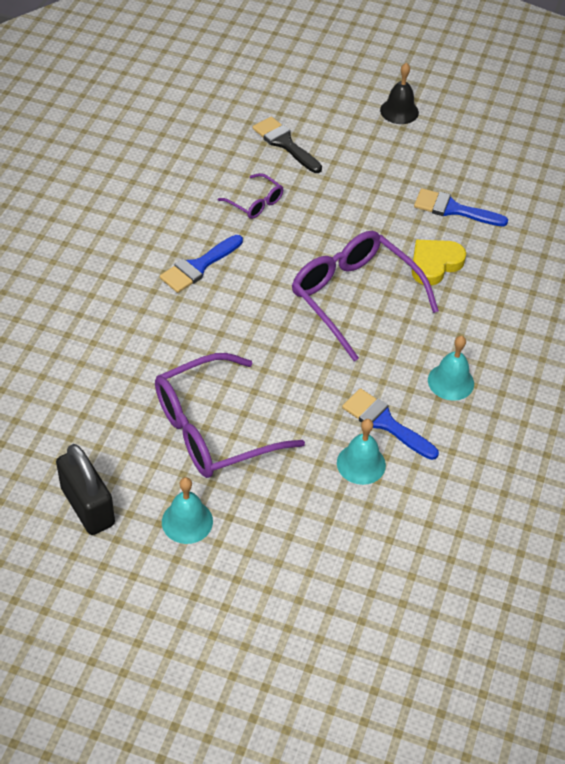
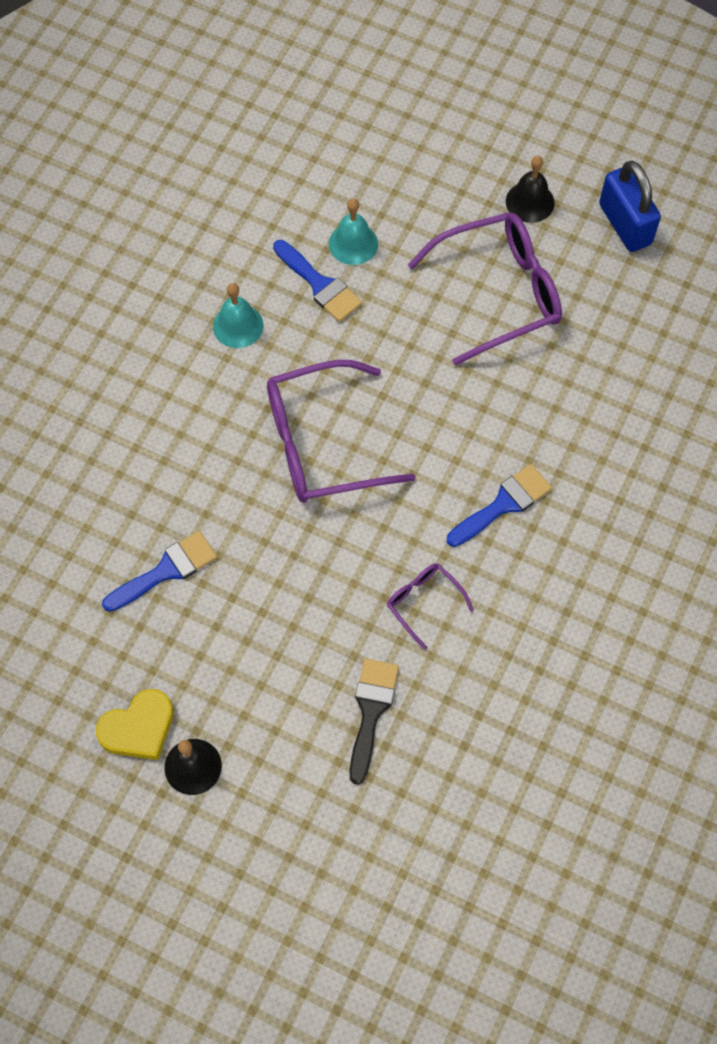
camera: 170 degrees left, 15 degrees up
(87, 506) = (625, 224): black padlock -> blue padlock
(187, 521) = (530, 202): turquoise bell -> black bell
(284, 143) = (371, 711): black brush -> black brush turned 135 degrees counterclockwise
(354, 297) = (322, 444): purple glasses -> purple glasses turned 105 degrees clockwise
(435, 264) = (213, 484): yellow heart -> yellow heart (138, 728)
(453, 209) = (166, 570): blue brush -> blue brush turned 60 degrees counterclockwise

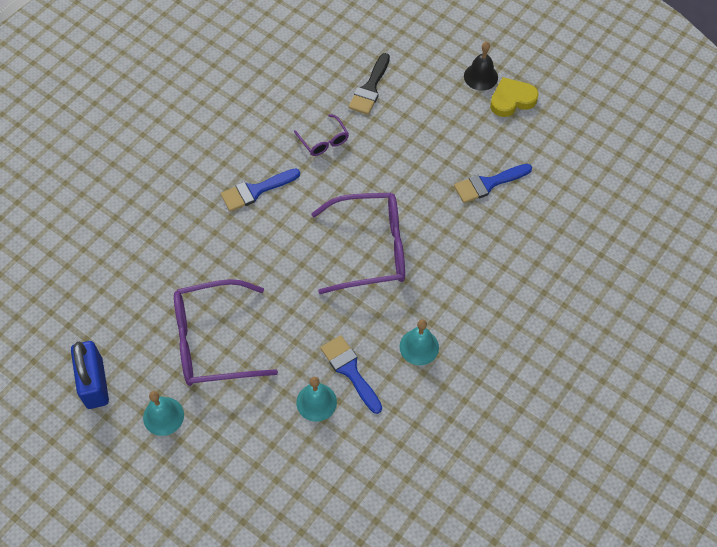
camera: 170 degrees left, 5 degrees down
(530, 202) = (163, 416): black bell -> turquoise bell

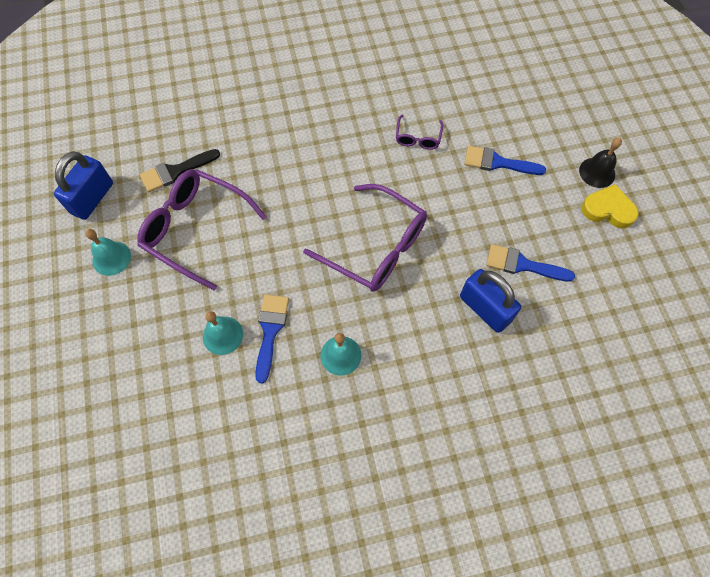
camera: 40 degrees right, 5 degrees up
(255, 191) = (331, 140): blue brush -> blue brush (497, 163)
(370, 88) = (492, 121): black brush -> black brush (175, 171)
(490, 235) = (485, 309): none -> blue padlock

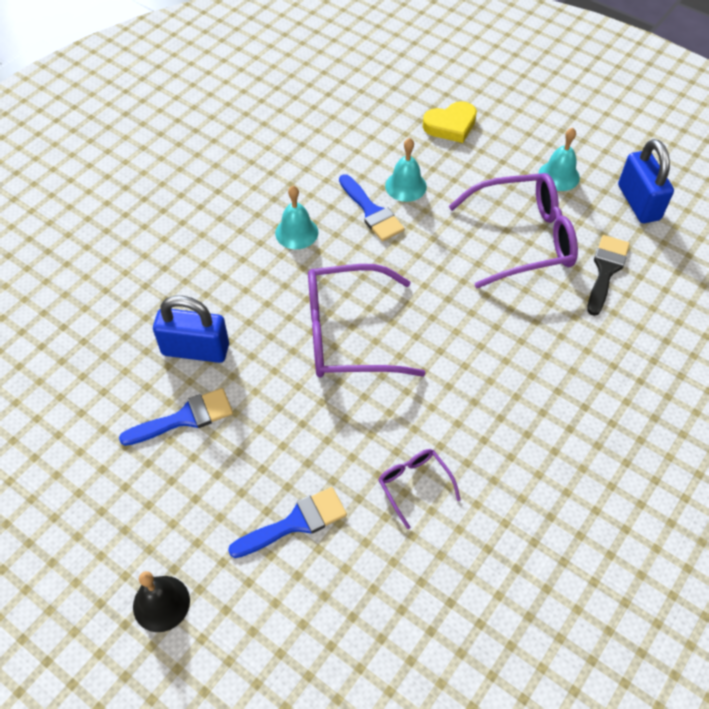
camera: 140 degrees right, 10 degrees down
(608, 209) = (120, 556): yellow heart -> yellow heart (450, 125)

